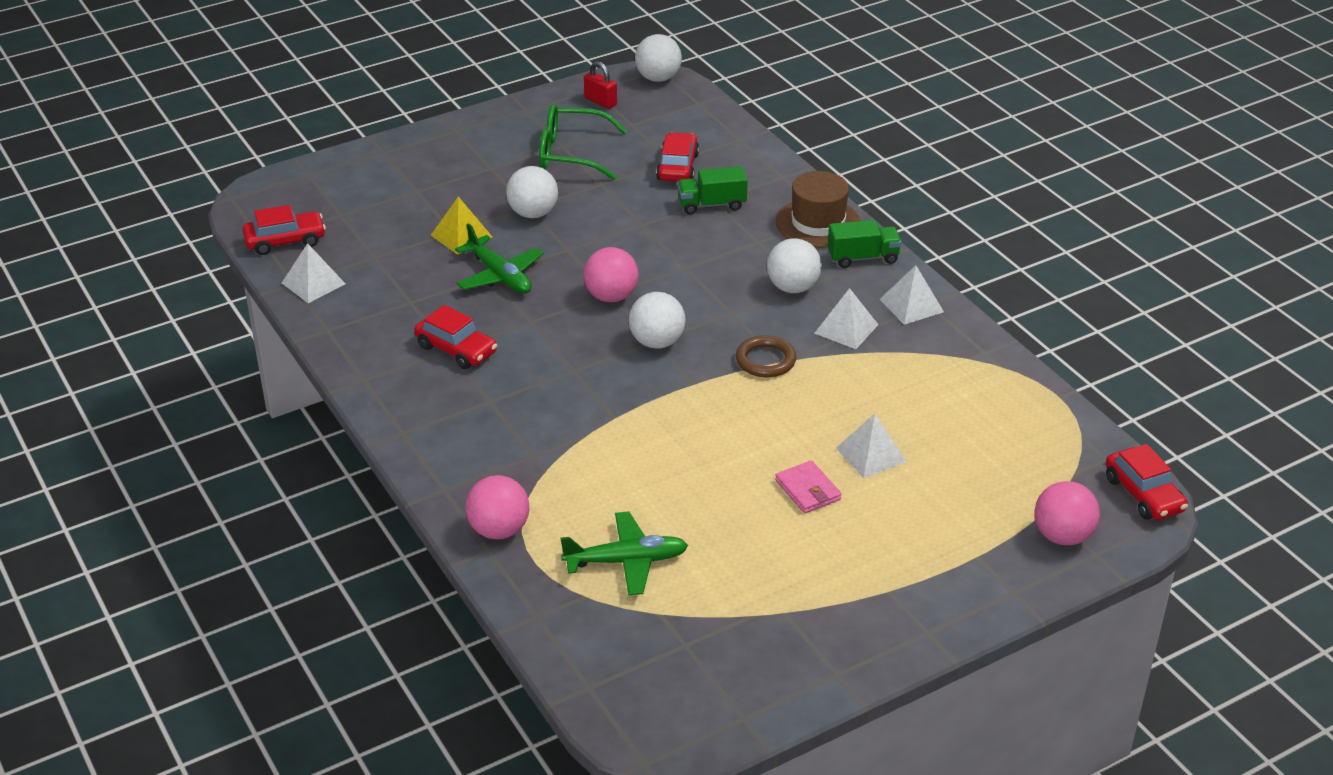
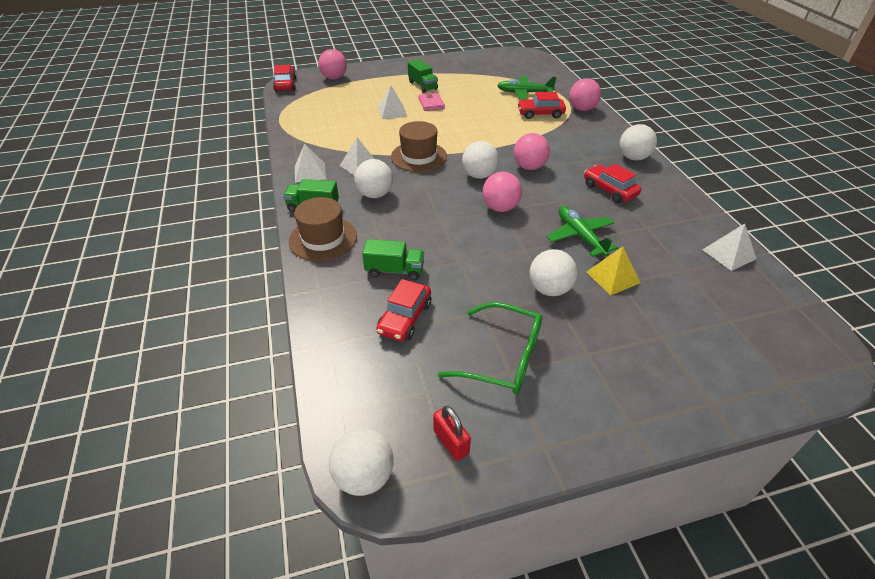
camera: 165 degrees left, 5 degrees up
(285, 241) = (772, 299): red car -> red car (540, 114)
(411, 418) = (633, 158): none -> white ball
(583, 370) = (529, 167): none -> pink ball
(765, 360) = (419, 156): brown ring -> brown hat
(855, 545) = (422, 86): none -> green truck

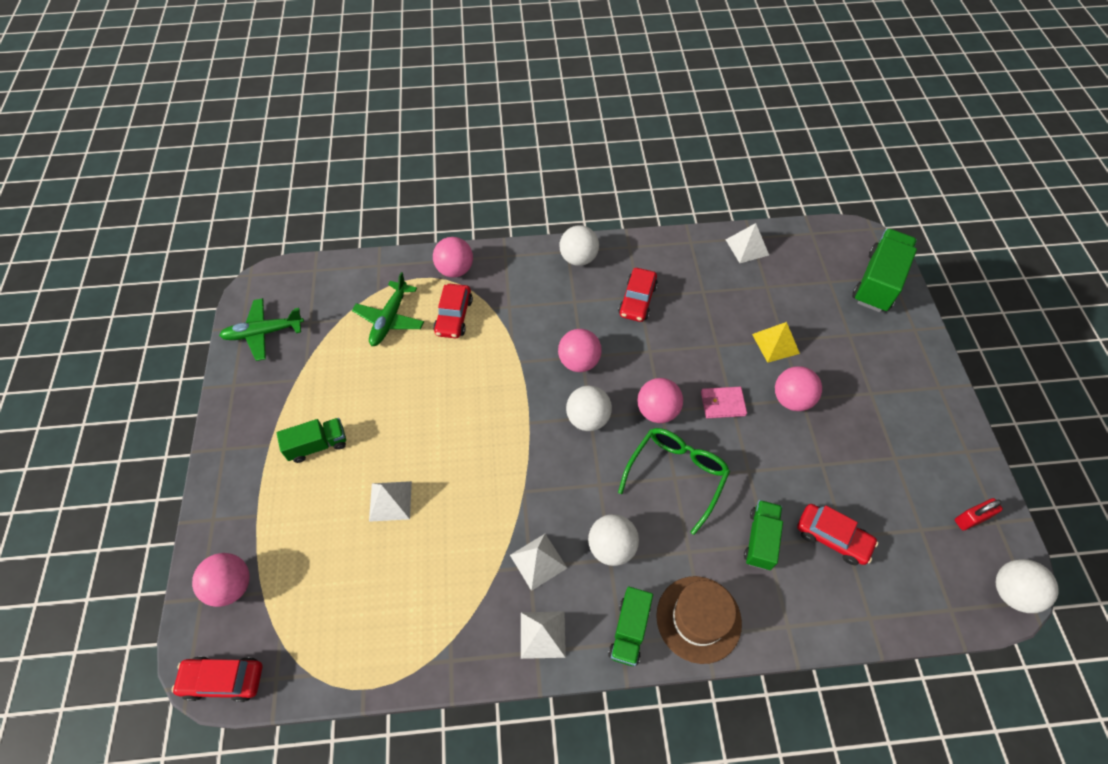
camera: 80 degrees left, 15 degrees up
(419, 156) = (530, 481): brown hat -> none
(431, 104) = (383, 442): pink wallet -> pink wallet (722, 404)
(502, 358) = (879, 460): green glasses -> green glasses (676, 476)
(549, 289) = (791, 399): white ball -> pink ball
(580, 236) = (713, 351): green plane -> green plane (263, 333)
(609, 190) = (637, 300): red car -> red car turned 45 degrees counterclockwise
(764, 367) = (878, 282): none -> green truck

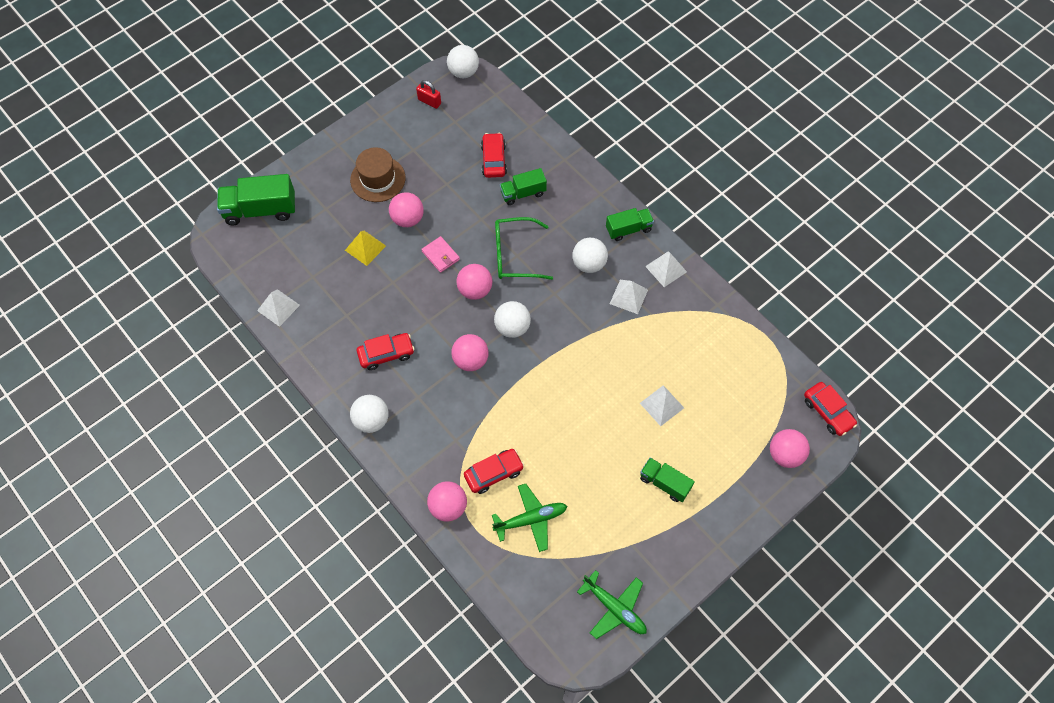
camera: 125 degrees left, 5 degrees up
(698, 619) = (594, 201): brown hat -> brown hat (378, 179)

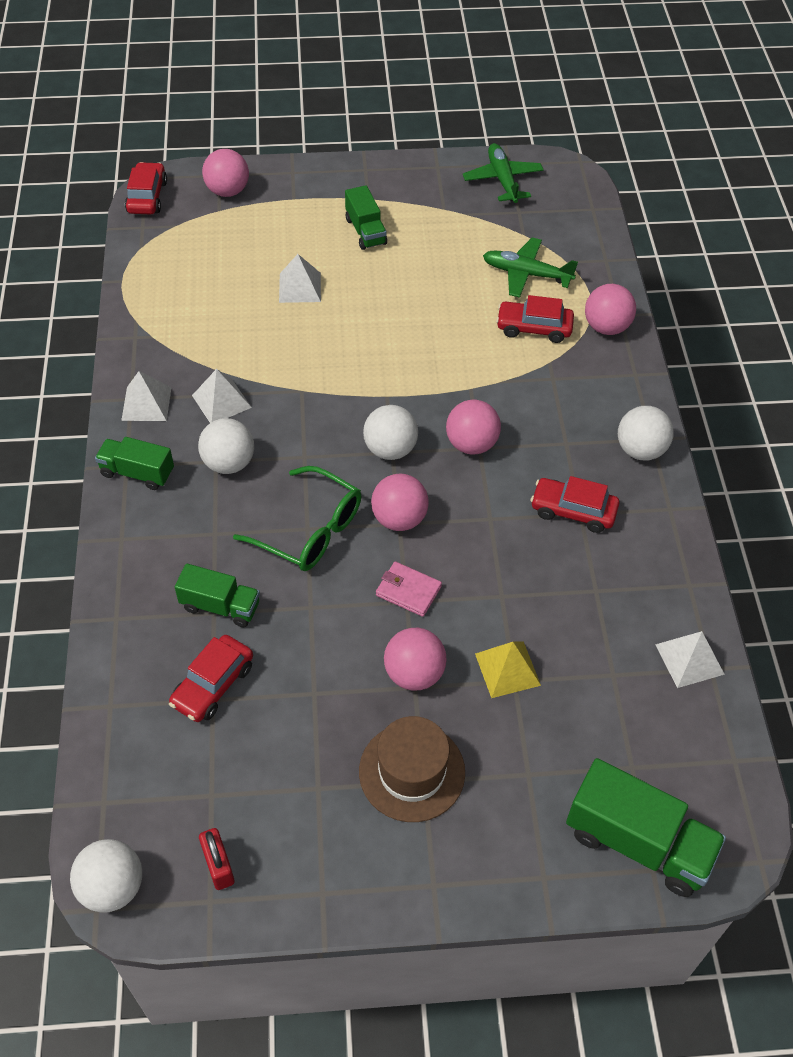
camera: 145 degrees left, 10 degrees down
(440, 255) = (408, 591): pink wallet -> pink wallet turned 60 degrees counterclockwise

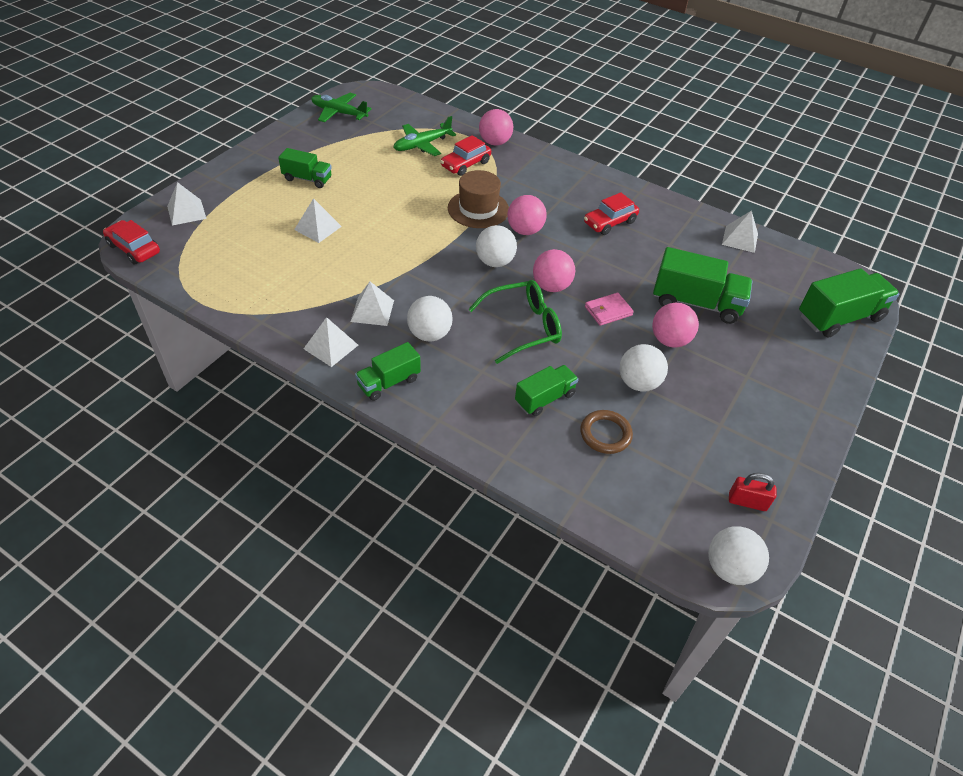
camera: 55 degrees left, 5 degrees down
(213, 685) = (605, 434): red car -> brown ring
(228, 191) = (186, 212): pink ball -> white pyramid
(412, 772) = (737, 377): brown hat -> brown hat (478, 209)
(507, 669) = (696, 303): yellow pyramid -> green truck
(640, 450) = (591, 179): white ball -> white ball (638, 383)

